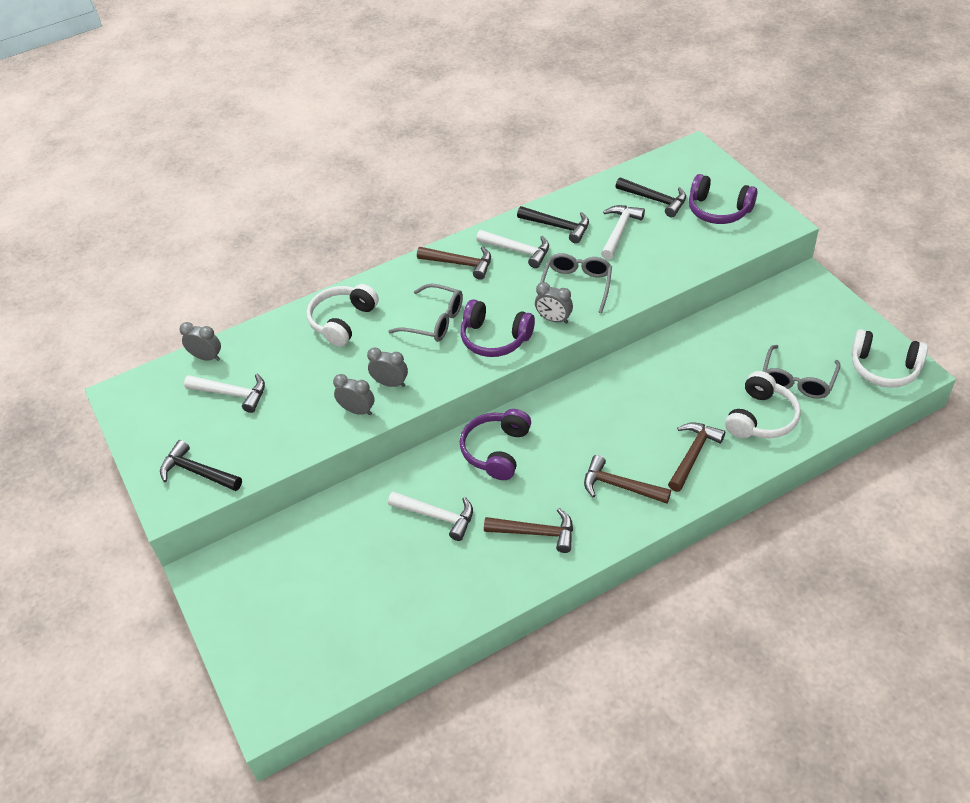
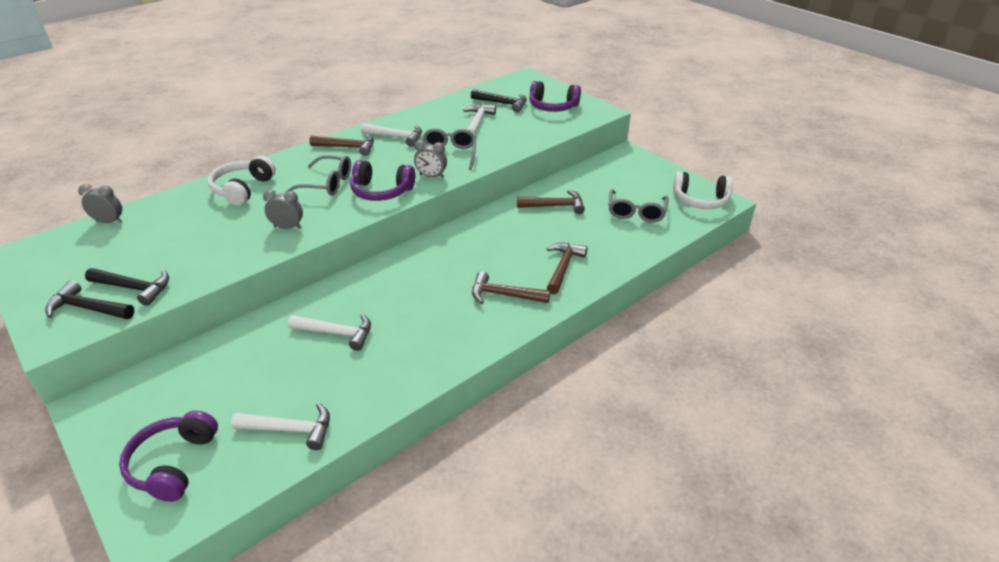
camera: 15 degrees left, 10 degrees down
(232, 394) = (132, 246): white hammer -> white hammer (290, 429)
(357, 410) = (256, 248): grey clock -> none
(496, 450) = (390, 279): purple headphones -> purple headphones (173, 464)
(536, 533) = (432, 337): brown hammer -> brown hammer (555, 206)
(558, 227) = (428, 122): black hammer -> black hammer (134, 288)
(761, 418) = (613, 238): white headphones -> none

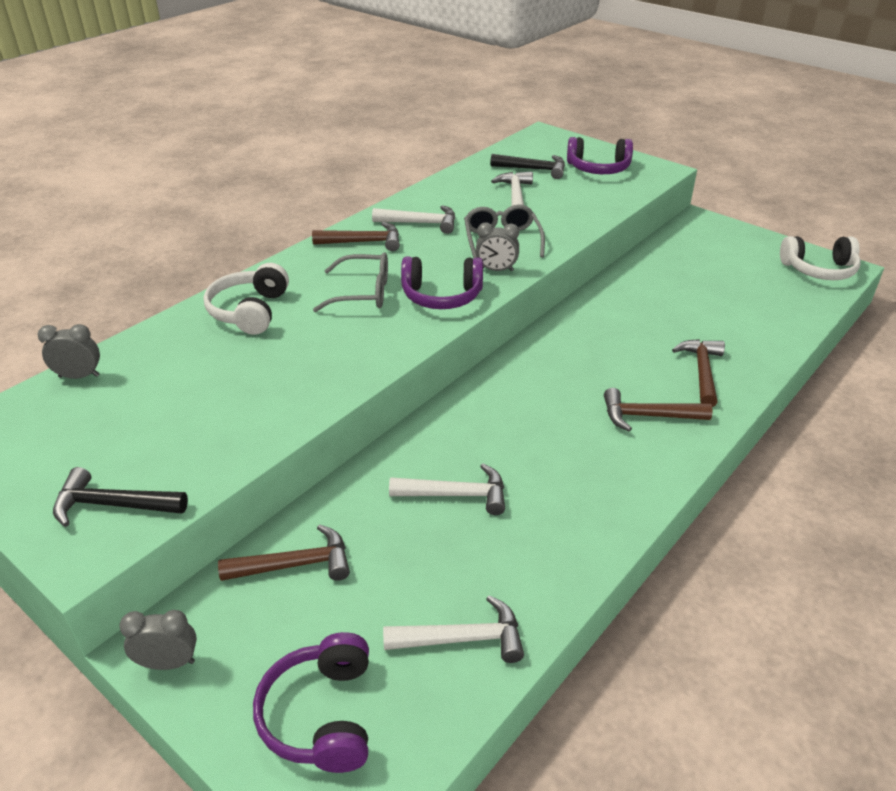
camera: 10 degrees left, 0 degrees up
(134, 288) = (167, 467): black hammer -> none
(287, 227) = (341, 357): grey clock -> grey clock (168, 663)
(555, 206) = (649, 294): brown hammer -> brown hammer (295, 564)
(636, 212) = (751, 292): grey glasses -> none

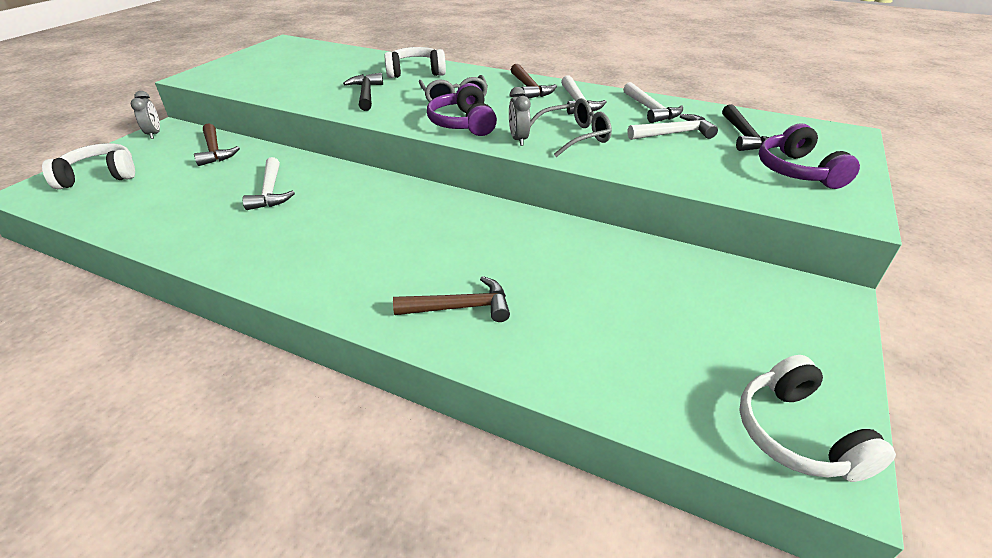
camera: 75 degrees right, 0 degrees up
(79, 376) = (337, 50): grey clock -> none
(112, 505) = (227, 76): black hammer -> black hammer (366, 94)
(321, 715) = (99, 176): purple headphones -> white headphones
(463, 639) = (134, 210): white hammer -> white hammer (650, 110)
(647, 416) = (374, 273): brown hammer -> none

